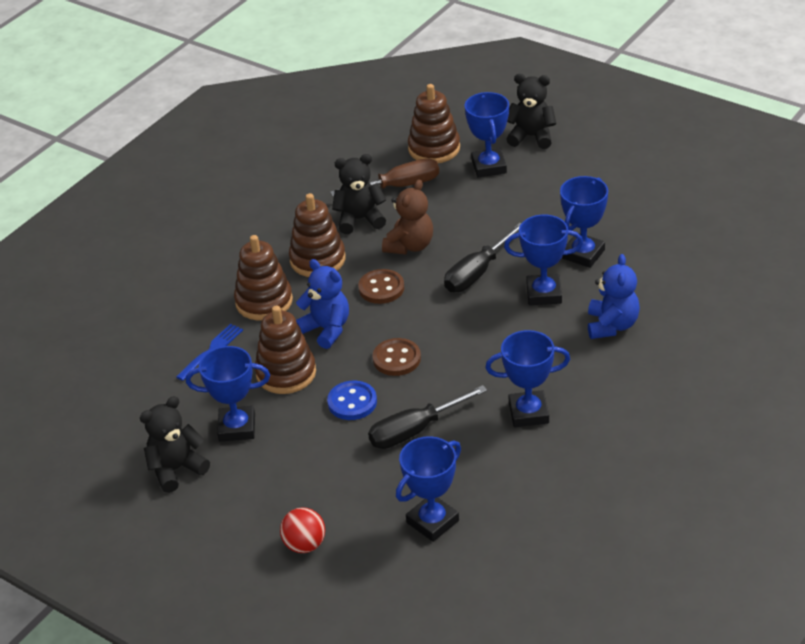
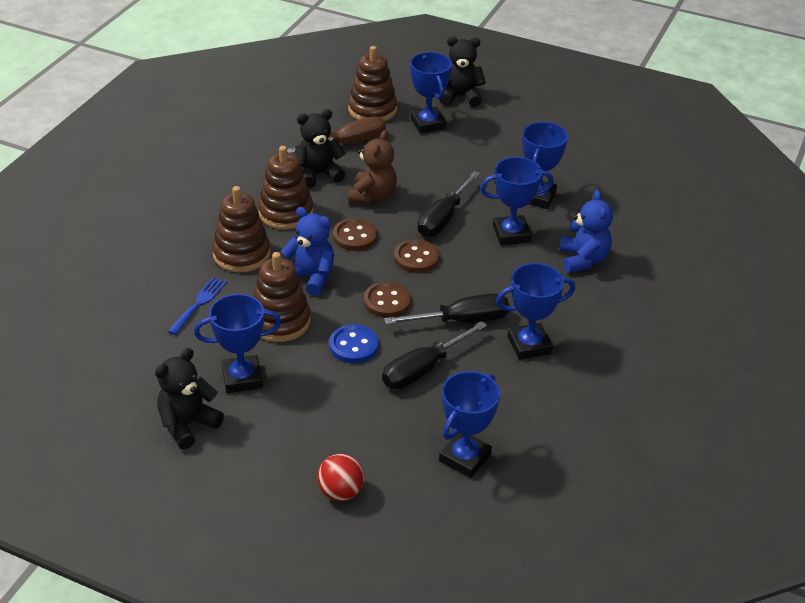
camera: 15 degrees left, 0 degrees up
(438, 314) = (416, 258): none -> brown button
(468, 383) = (462, 320): none -> black screwdriver

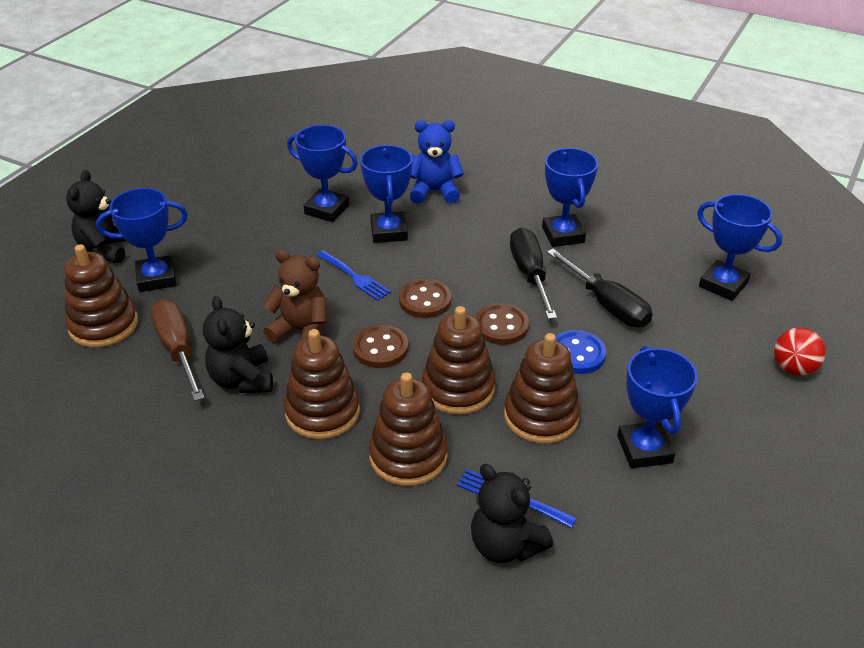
camera: 85 degrees left, 0 degrees up
(187, 425) = (732, 498): black teddy bear -> black teddy bear (505, 545)
(310, 277) = (458, 388): blue teddy bear -> brown stacking toy
(443, 218) = (355, 277): black screwdriver -> blue fork

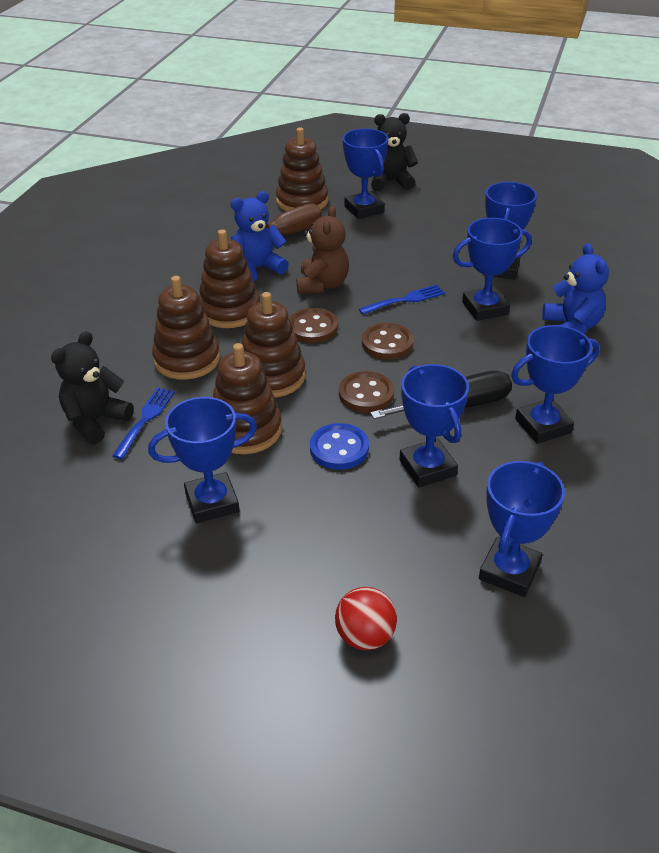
camera: 80 degrees right, 0 degrees up
(242, 380) = (257, 268): black teddy bear -> blue teddy bear
(355, 277) = (405, 300): blue fork -> blue fork turned 150 degrees counterclockwise
(607, 305) = (427, 468): black screwdriver -> blue trophy

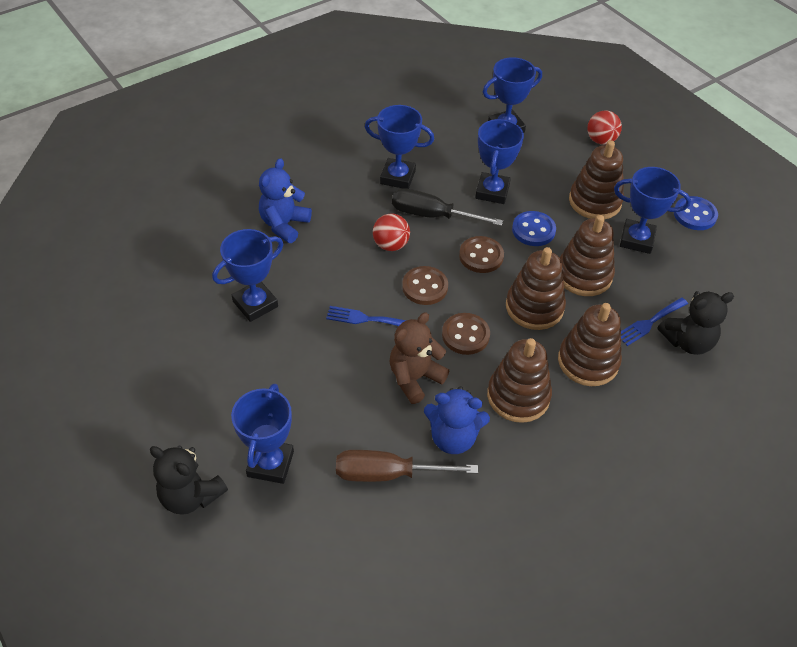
camera: 145 degrees left, 10 degrees up
(153, 582) = (694, 215): none -> blue button
(302, 201) = (316, 525): brown stacking toy -> brown stacking toy (595, 201)
(460, 360) = (391, 245): none -> red ball
(485, 308) = (319, 275): blue trophy -> none

